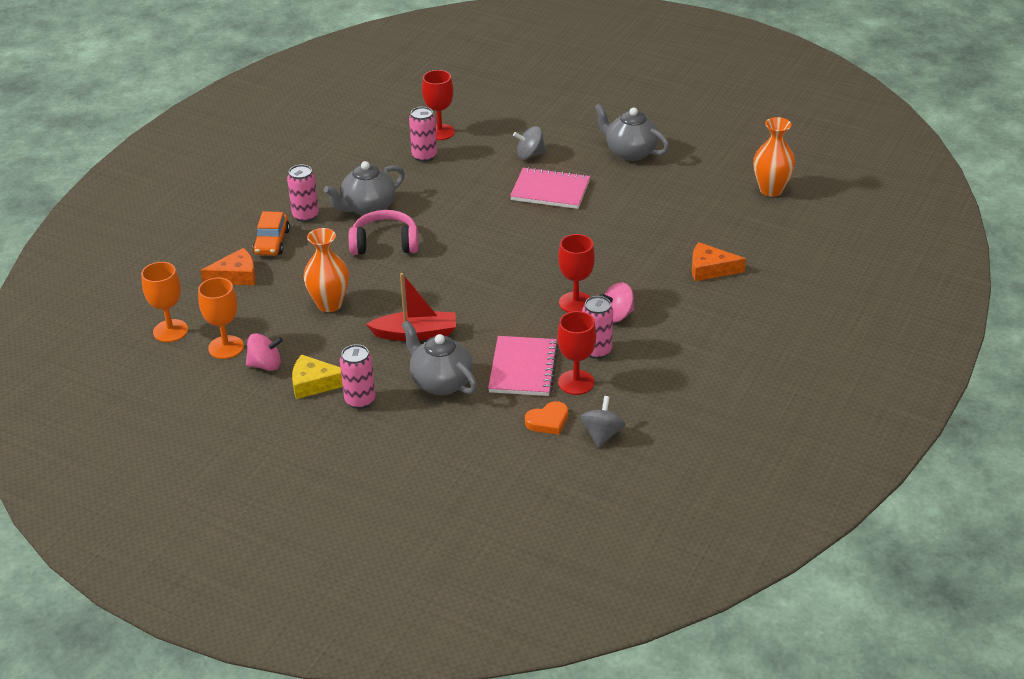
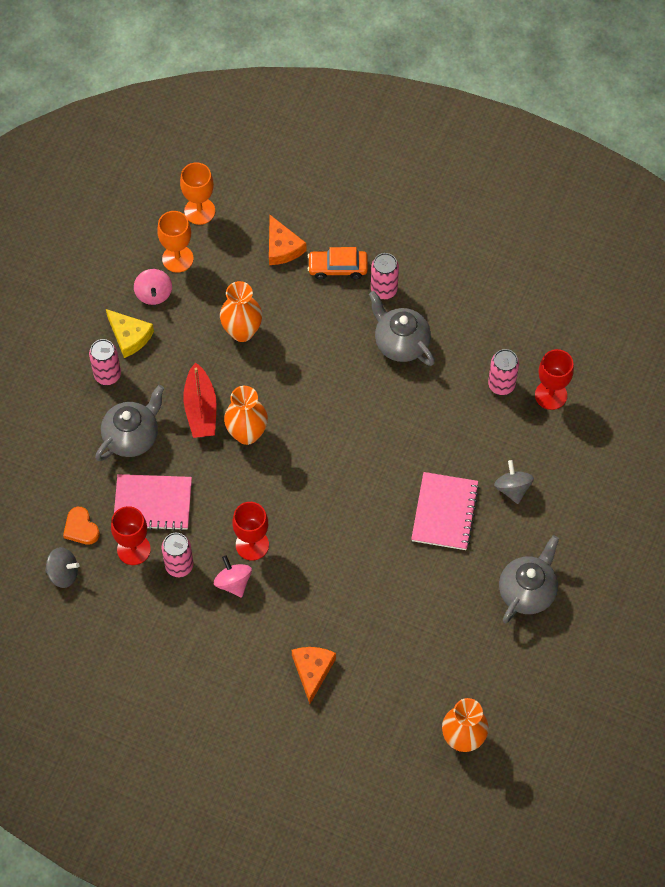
camera: 85 degrees right, 25 degrees up
(314, 383) = (129, 336): yellow cheese -> yellow cheese turned 135 degrees clockwise
(385, 244) = (340, 366): pink headphones -> none
(450, 303) = (247, 434): none -> orange vase

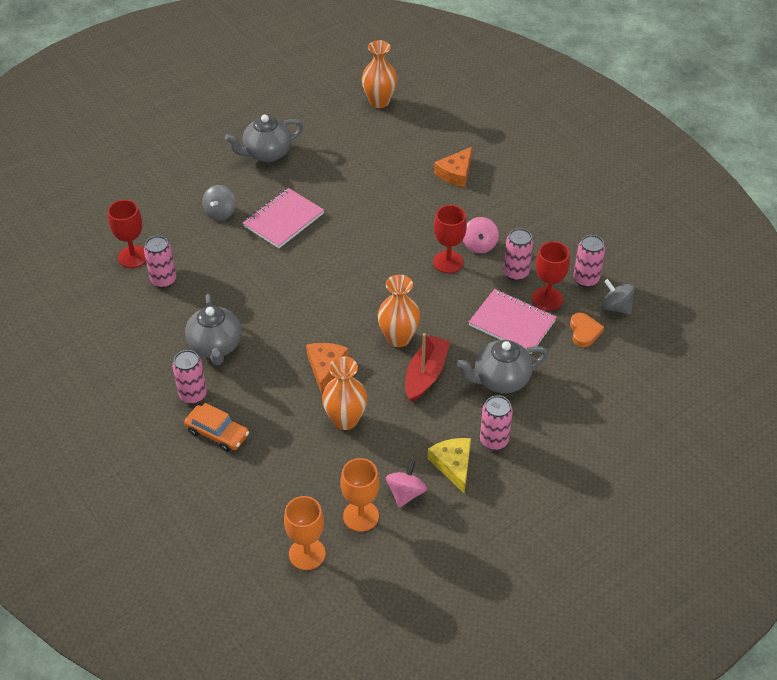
camera: 150 degrees left, 15 degrees down
(107, 593) = (586, 279): none -> pink can
(282, 247) = (253, 477): orange cheese -> orange cheese (325, 367)

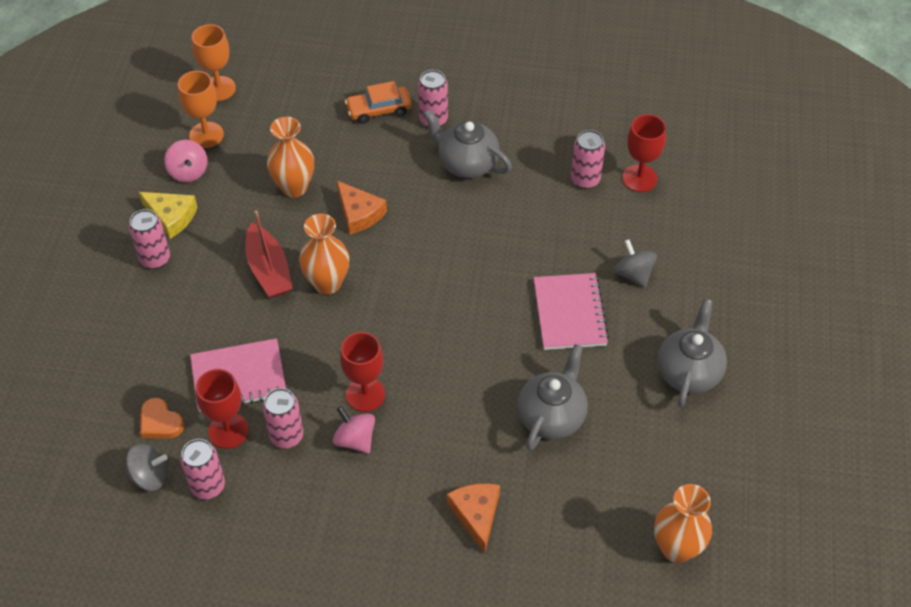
camera: 135 degrees right, 5 degrees up
(500, 380) = (198, 314): grey teapot -> grey teapot (551, 416)

